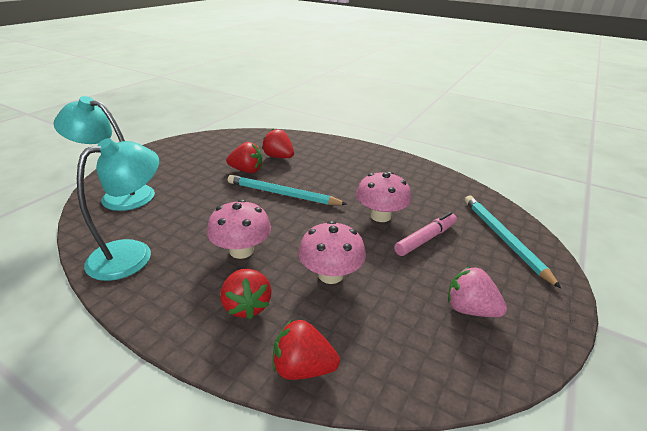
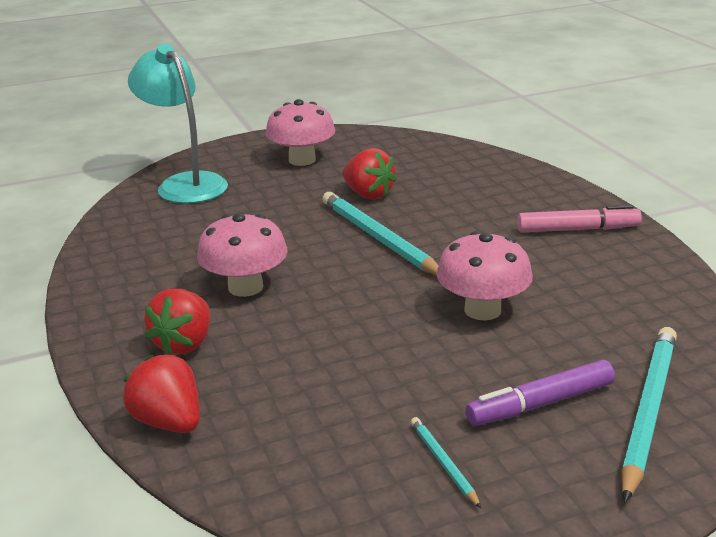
camera: 40 degrees right, 5 degrees down
(132, 253) = (134, 251): turquoise lamp -> none
(278, 157) = (437, 187): red strawberry -> none
(330, 275) = (314, 352): pink mushroom -> pink mushroom (302, 160)
(425, 239) = (509, 362): pink marker -> pink marker (577, 229)
(464, 255) = (540, 404): none -> purple marker
(469, 309) = (444, 463): pink strawberry -> turquoise pencil

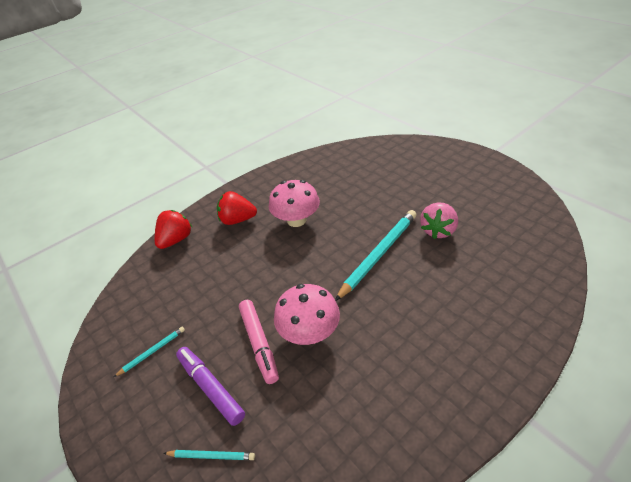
camera: 75 degrees right, 15 degrees up
(185, 184) = (400, 155): turquoise lamp -> none
(302, 160) = (467, 185): pink mushroom -> none
(368, 194) = (438, 230): red strawberry -> pink strawberry
(577, 229) = (459, 367): pink marker -> pink marker (259, 343)
(648, 412) = (211, 456): turquoise pencil -> turquoise pencil, size x0.47

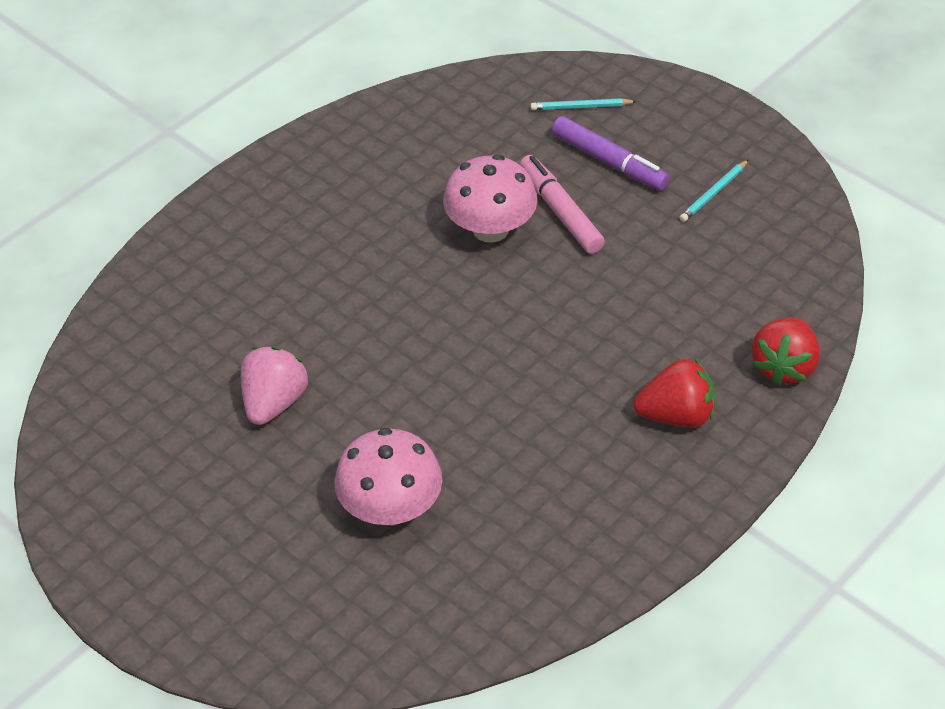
camera: 170 degrees right, 5 degrees up
(296, 220) = (551, 418): pink mushroom -> pink mushroom (391, 508)
(379, 254) = (386, 350): turquoise pencil -> none

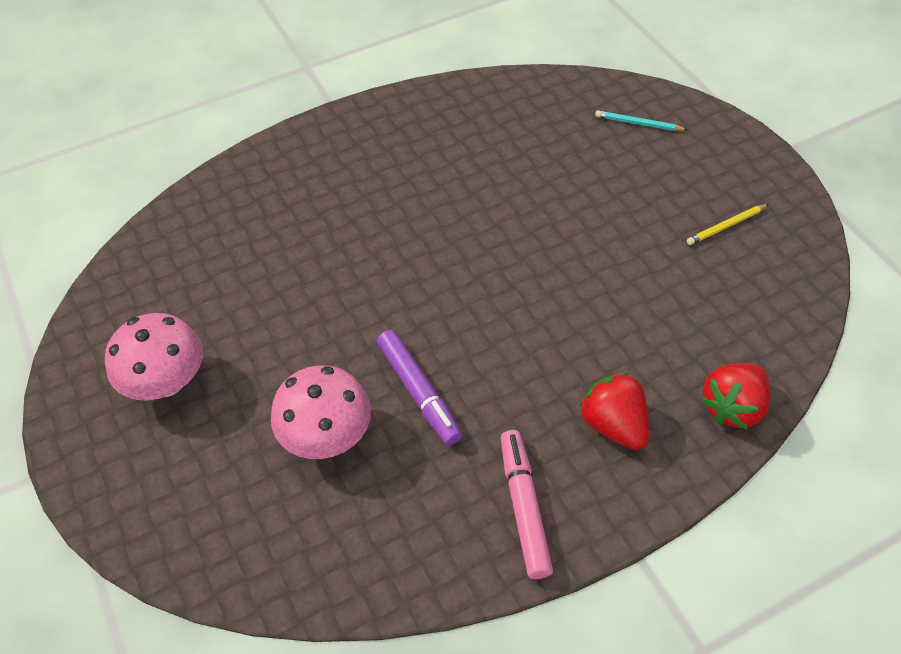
camera: 20 degrees right, 5 degrees up
(274, 402) = (277, 310): pink strawberry -> none
(490, 229) = (519, 208): pink mushroom -> pink mushroom (166, 381)
(560, 211) = (585, 208): pink marker -> pink marker (524, 507)
(609, 162) = (644, 176): purple marker -> purple marker (419, 392)
(676, 415) = (613, 425): red strawberry -> red strawberry turned 135 degrees counterclockwise
(713, 193) = (726, 226): turquoise pencil -> yellow pencil

